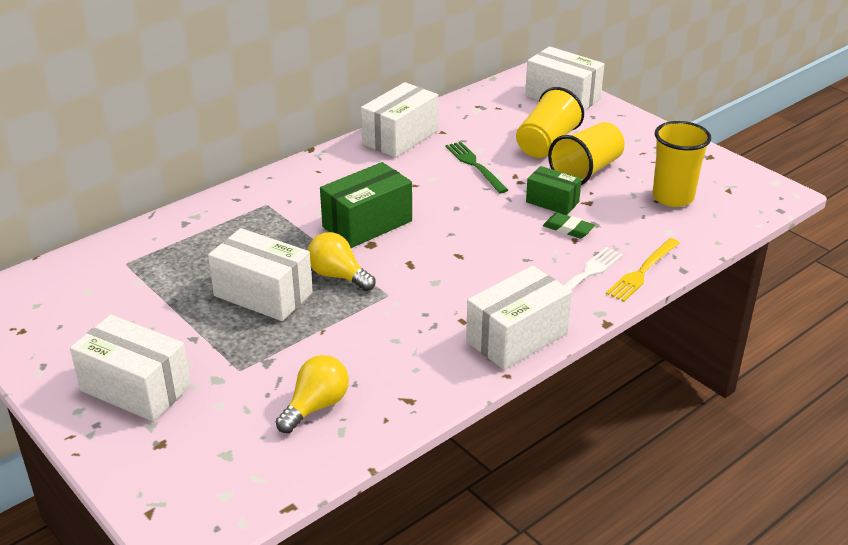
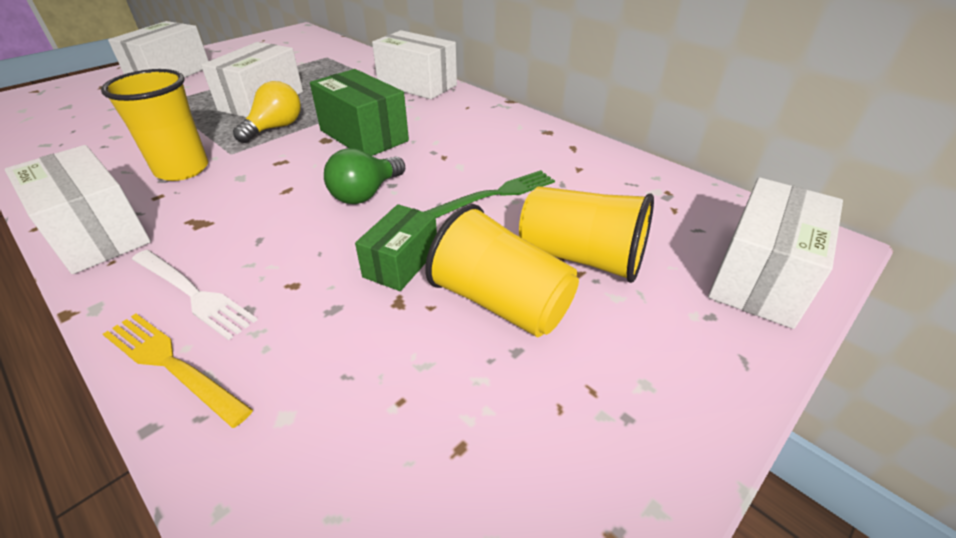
camera: 85 degrees right, 5 degrees up
(316, 406) = (88, 132): yellow light bulb -> none
(400, 137) = (551, 143): white box -> white box (417, 85)
(469, 218) = (365, 194): none -> green light bulb
(568, 229) = (323, 278): green eraser -> none
(672, 197) = (412, 433): yellow cup -> yellow cup (182, 169)

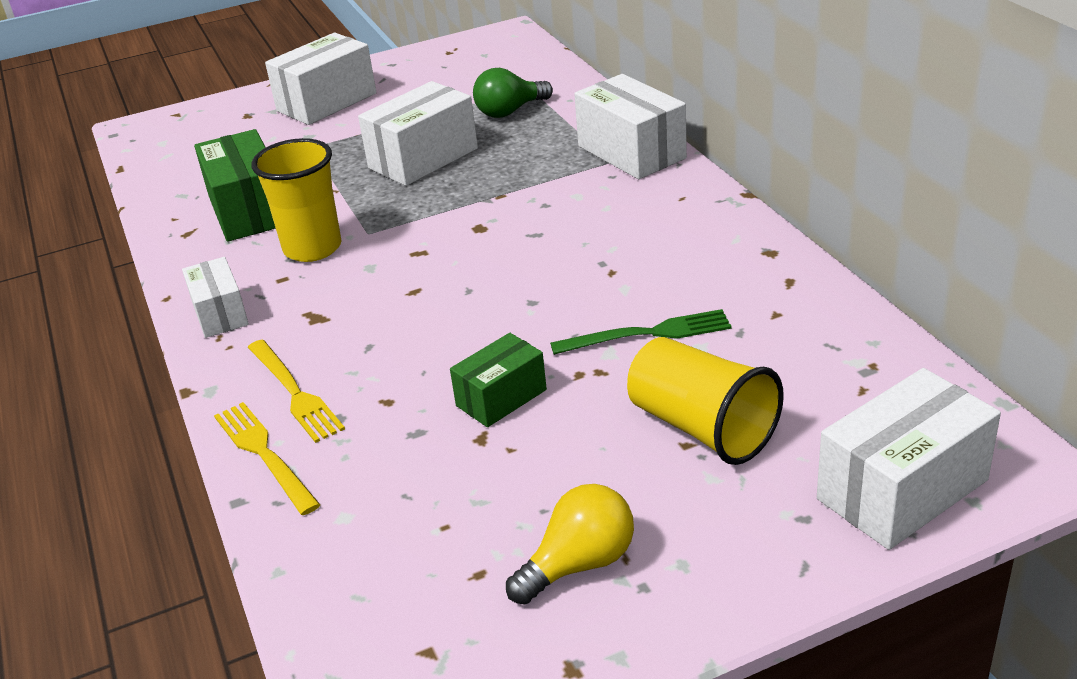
camera: 25 degrees right, 5 degrees down
(97, 233) = (220, 314): white box -> white box, size x0.61
(193, 294) = (294, 393): white fork -> yellow fork
(275, 128) = (427, 203): yellow light bulb -> yellow light bulb (579, 564)
(363, 135) = (527, 227): green box -> green box (248, 211)
(365, 194) = (497, 309): green light bulb -> green light bulb (510, 111)
(501, 302) = (583, 458): yellow cup -> none

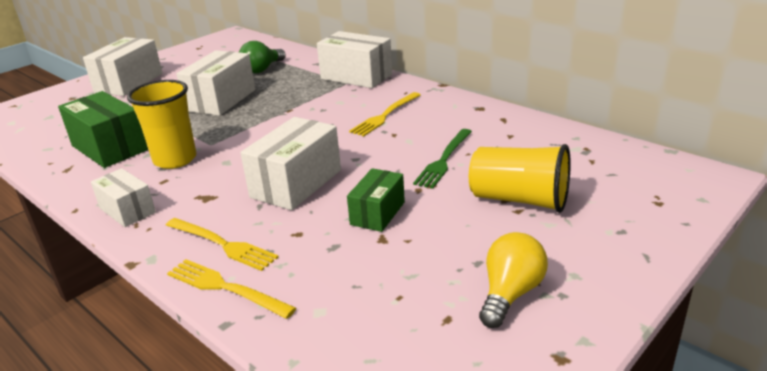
camera: 25 degrees left, 5 degrees down
(622, 235) = (385, 115): none -> yellow fork
(648, 334) = (444, 160): green fork -> green fork turned 150 degrees clockwise
(902, 489) = (660, 203): white box -> white box (296, 183)

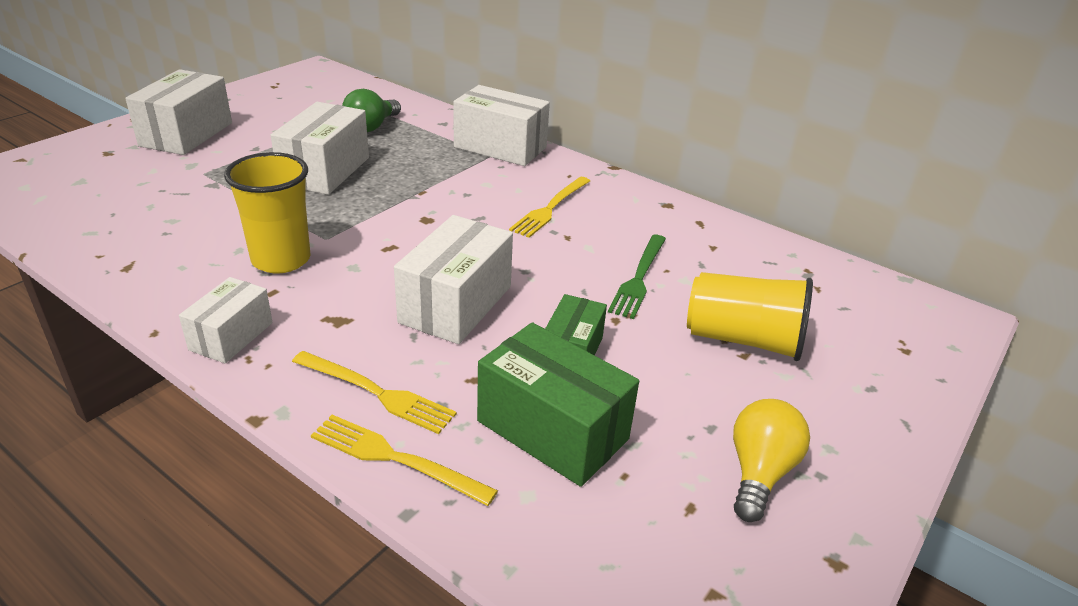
camera: 10 degrees left, 5 degrees up
(109, 148) = (182, 236): green box -> green box (552, 430)
(127, 210) = (231, 336): white box -> white box turned 75 degrees clockwise

